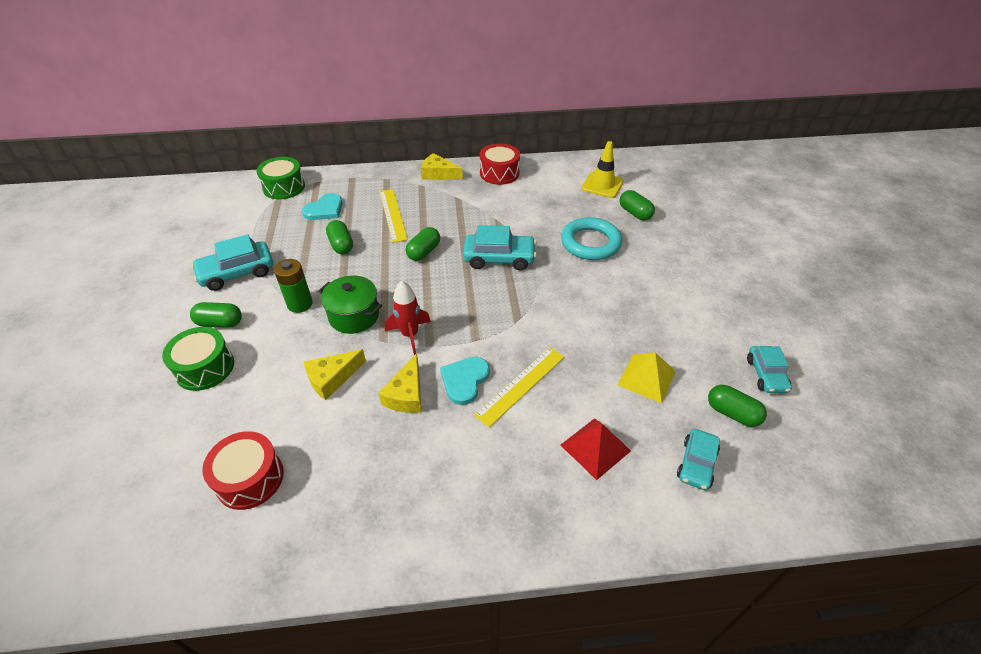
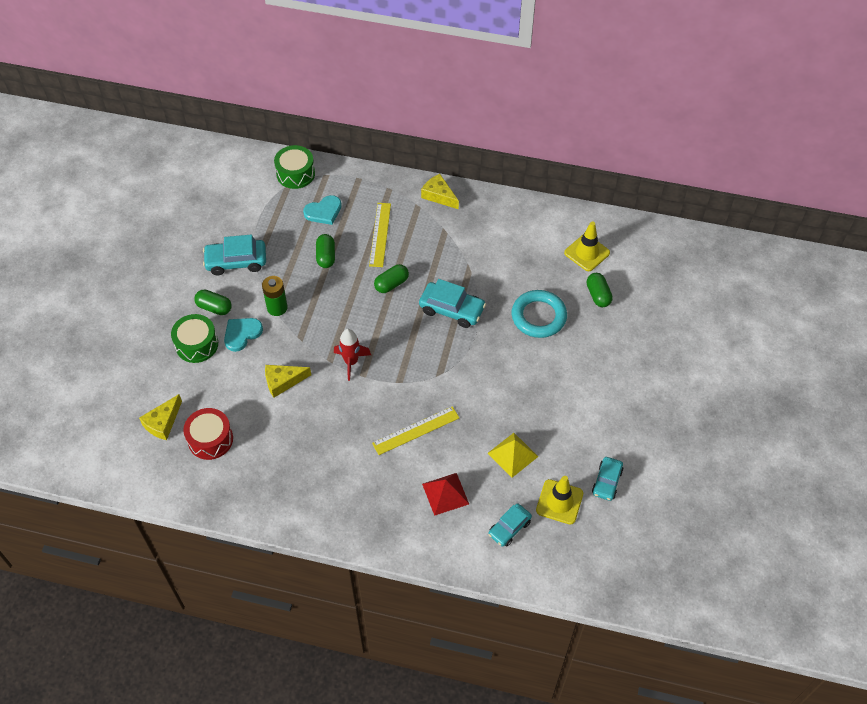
camera: 20 degrees right, 10 degrees up
(354, 316) = (315, 332): green pot -> none
(406, 394) = (331, 411): yellow cheese -> yellow cheese (163, 423)
(464, 380) = (376, 413): turquoise heart -> turquoise heart (242, 334)
(499, 173) = (496, 210): red drum -> none
(732, 413) = (559, 502): green capsule -> yellow traffic cone

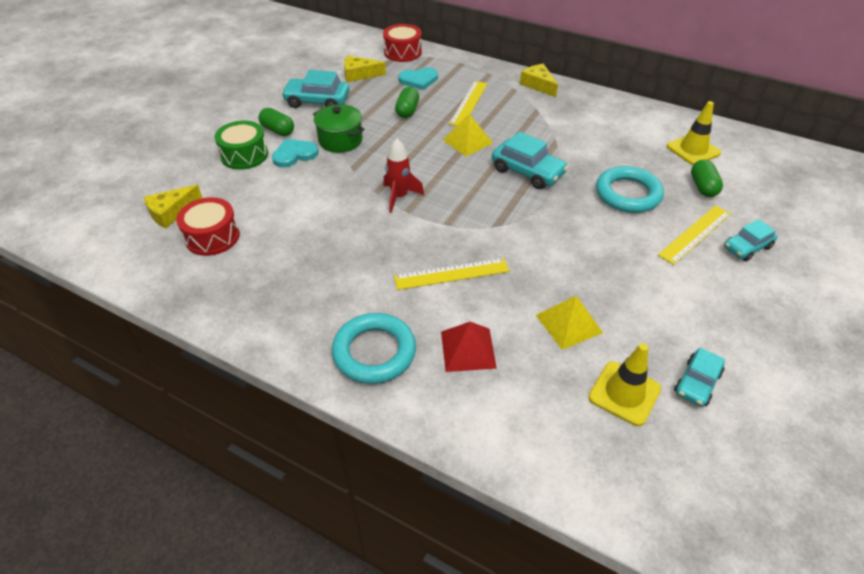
camera: 15 degrees right, 10 degrees down
(277, 308) = (340, 140): green battery -> green pot
(283, 381) = (317, 200): yellow cheese -> yellow cheese (359, 75)
(295, 174) = (403, 52): green drum -> red drum
(379, 512) = (374, 352): none -> turquoise ring
(391, 284) = (467, 141): green capsule -> yellow pyramid
(509, 528) = (545, 410): turquoise car -> turquoise car (747, 247)
(595, 348) = (695, 234): none -> yellow ruler

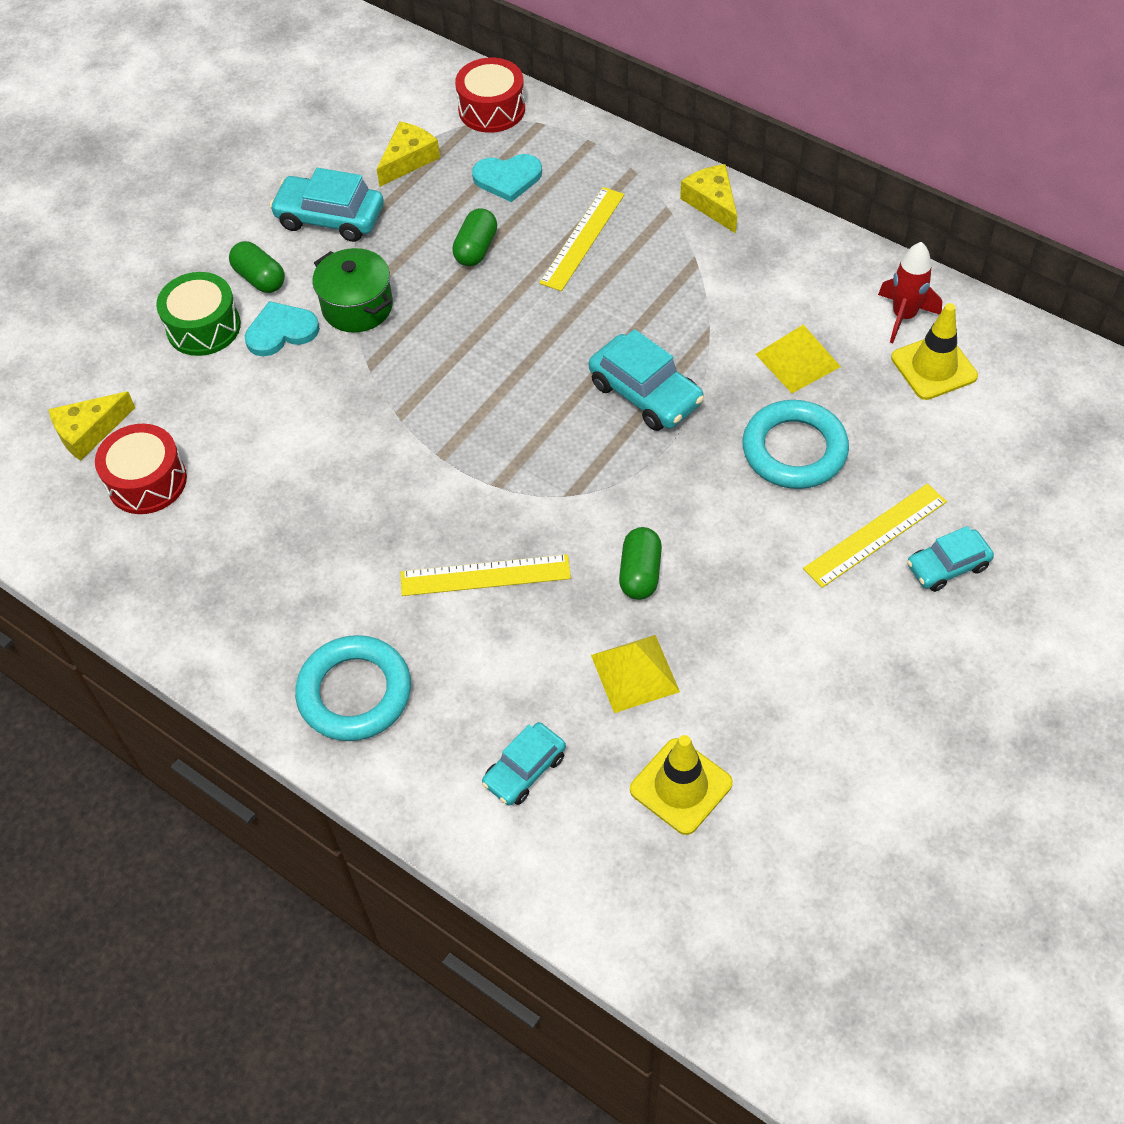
camera: 10 degrees right, 10 degrees up
(359, 75) = (408, 160): yellow cheese -> yellow cheese turned 120 degrees clockwise
(399, 197) = (433, 428): red rocket -> red rocket (903, 316)
(467, 141) = (562, 322): yellow pyramid -> yellow pyramid (797, 360)
(468, 349) = (483, 700): red pyramid -> none
(697, 383) = (787, 781): turquoise car -> turquoise car (525, 770)
(703, 187) = (921, 445): green capsule -> green capsule (640, 573)

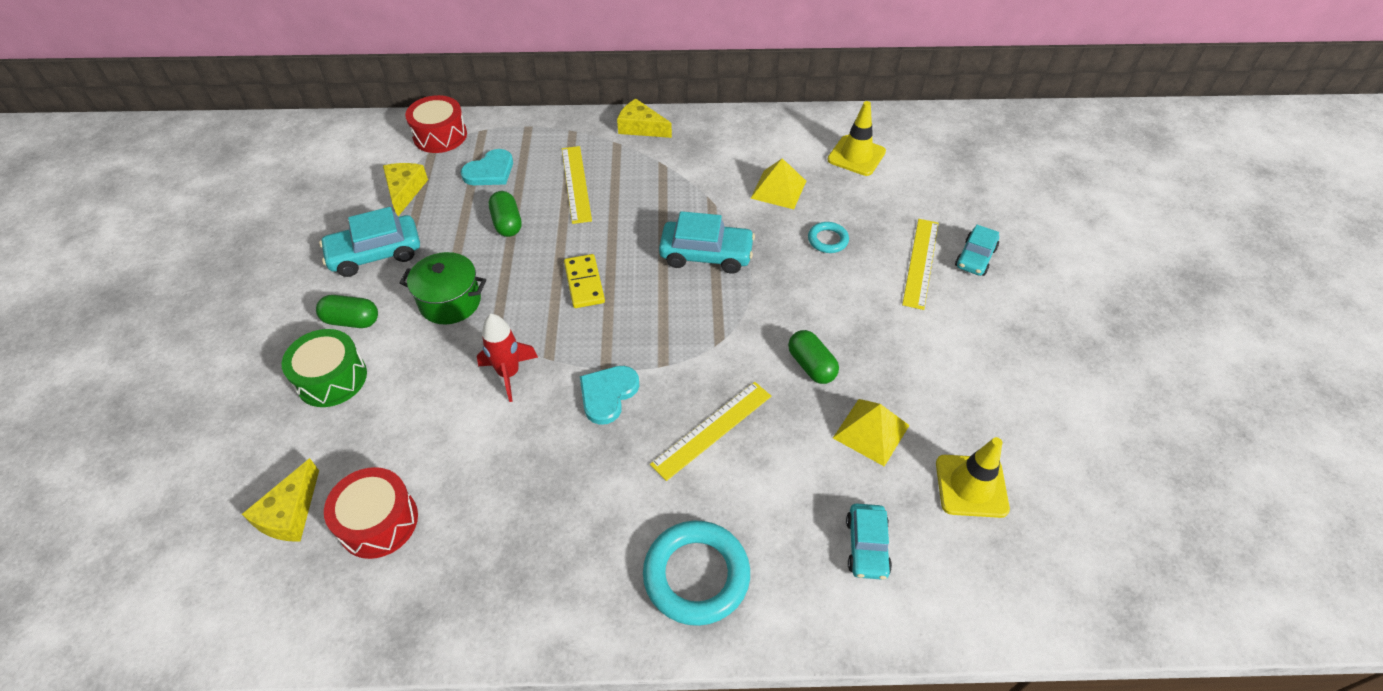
camera: 40 degrees left, 5 degrees down
(281, 331) = (402, 348): turquoise heart -> turquoise heart (608, 394)
(496, 356) = (584, 283): none -> yellow domino
(794, 450) = (827, 240): turquoise ring -> turquoise ring, size x0.52
(903, 316) = (813, 137): red rocket -> red rocket (509, 374)

